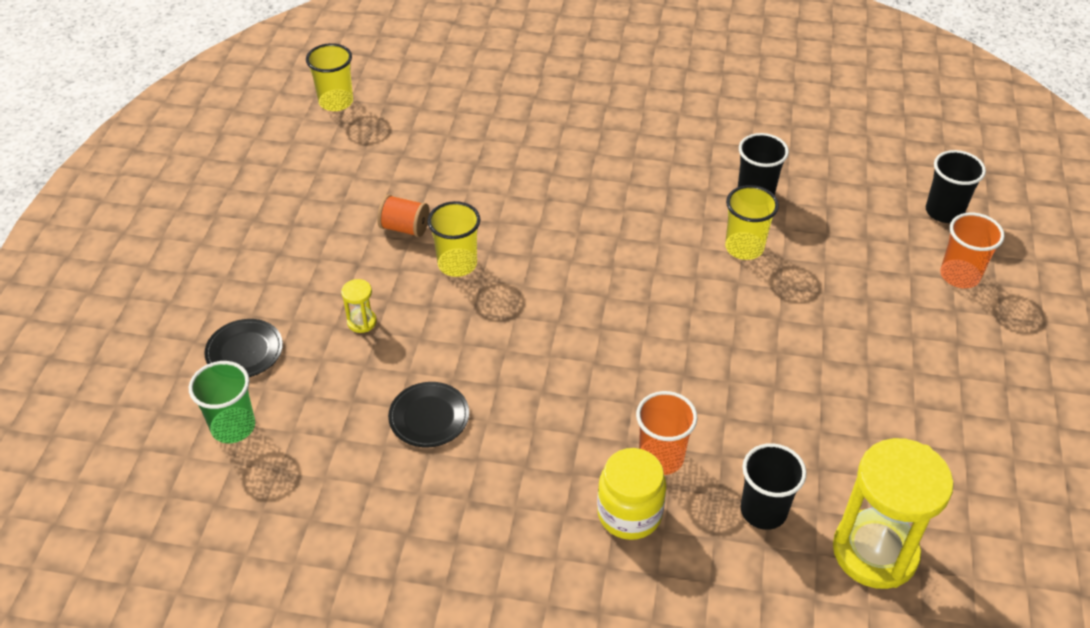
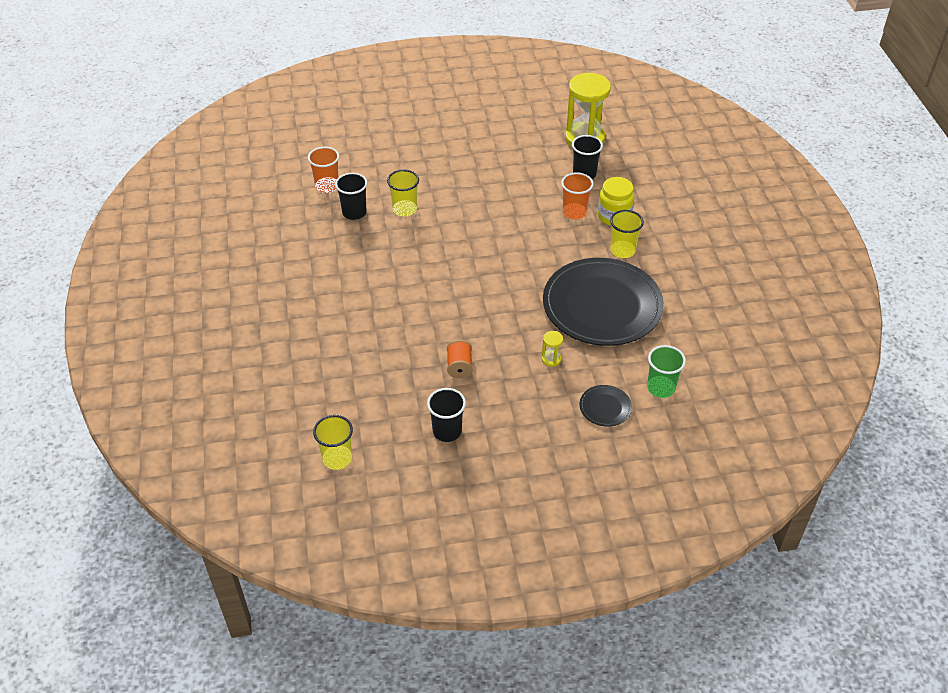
camera: 110 degrees left, 0 degrees up
(429, 417) = (602, 305): black plate -> black plate, size x2.48
(457, 264) = (480, 330): yellow cup -> yellow cup (622, 250)
(944, 212) = (338, 139): black cup -> black cup (447, 431)
(959, 275) = (390, 129): orange cup -> orange cup (327, 186)

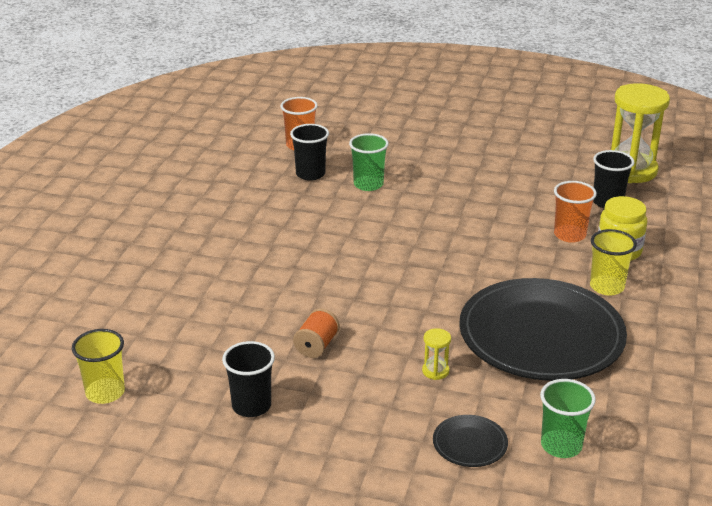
camera: 25 degrees right, 15 degrees down
(405, 209) = (368, 184): yellow cup -> green cup

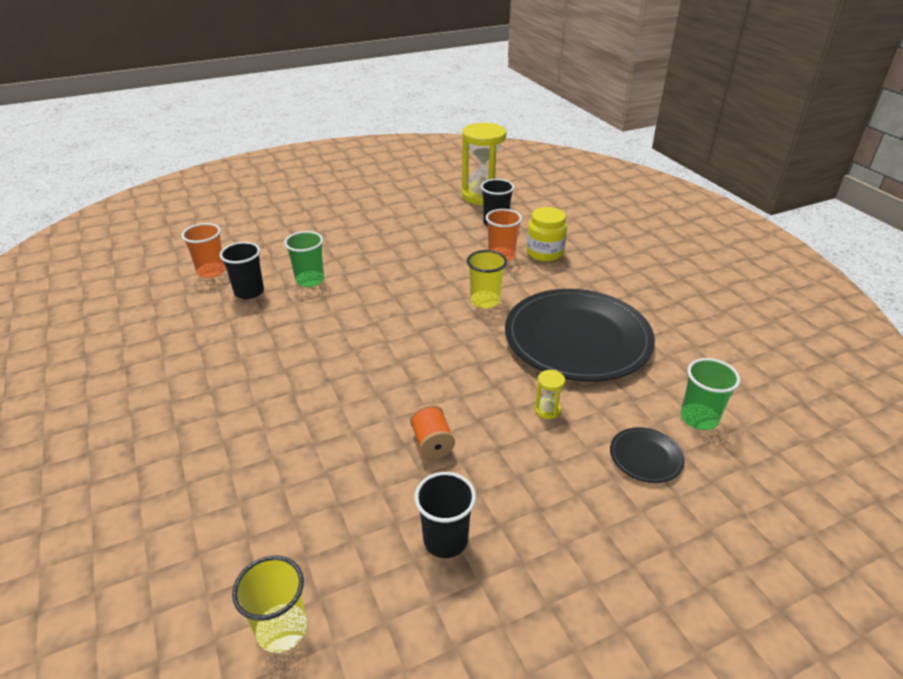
camera: 40 degrees left, 5 degrees up
(607, 287) = (570, 281): yellow cup -> yellow cup (485, 301)

